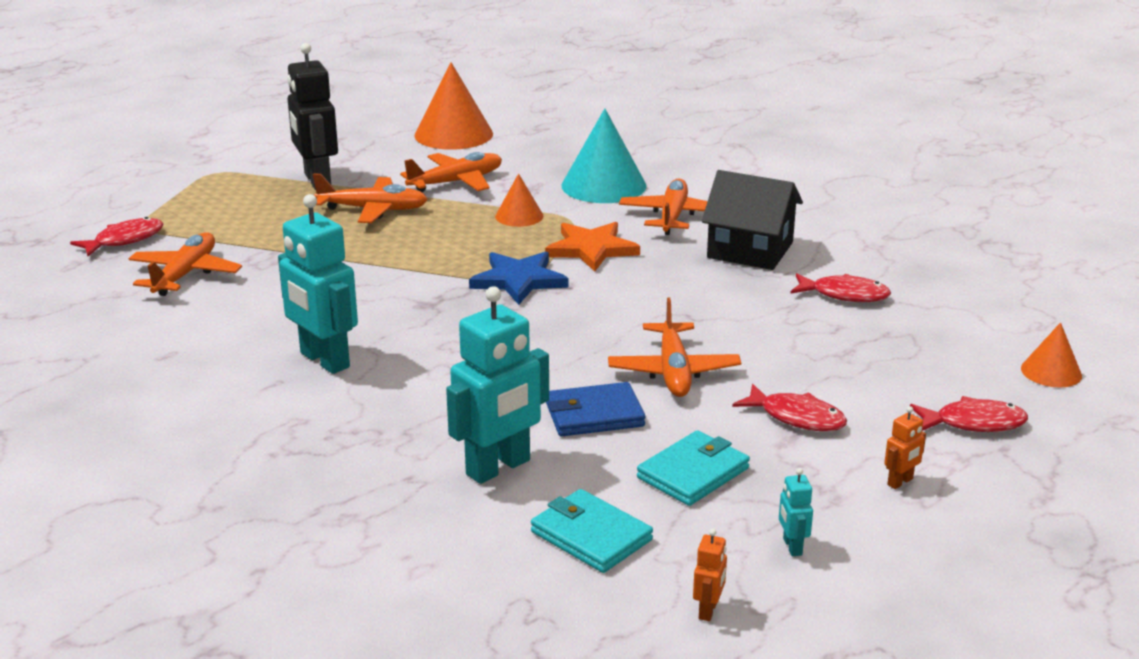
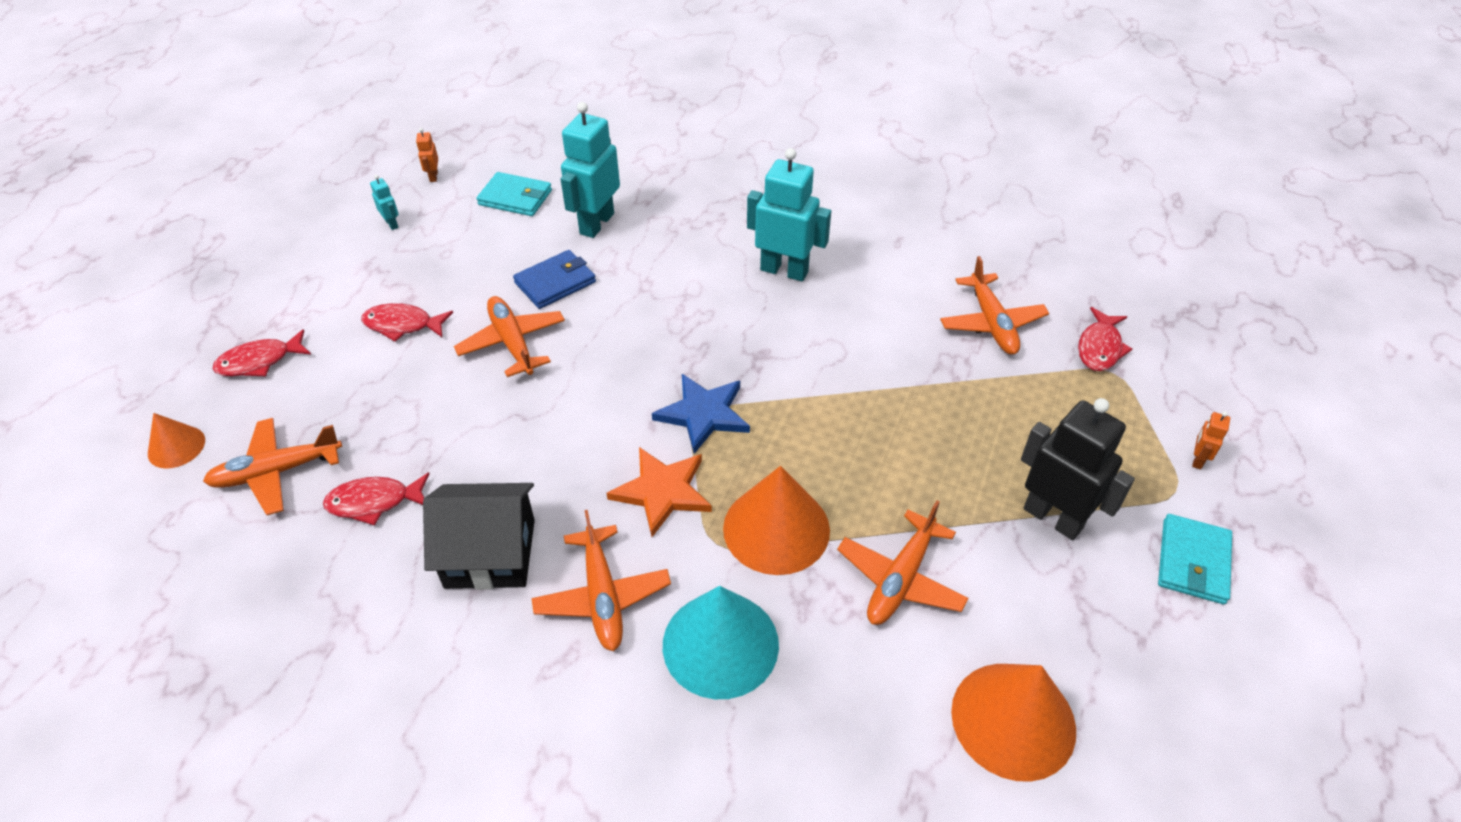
camera: 155 degrees right, 20 degrees up
(373, 210) = (936, 482): orange plane -> orange plane (276, 472)
(519, 216) = (776, 529): orange cone -> orange cone, size x1.84
(693, 473) = (467, 256): turquoise wallet -> turquoise wallet (1193, 562)
(900, 482) = (322, 289): orange robot -> orange robot (1197, 460)

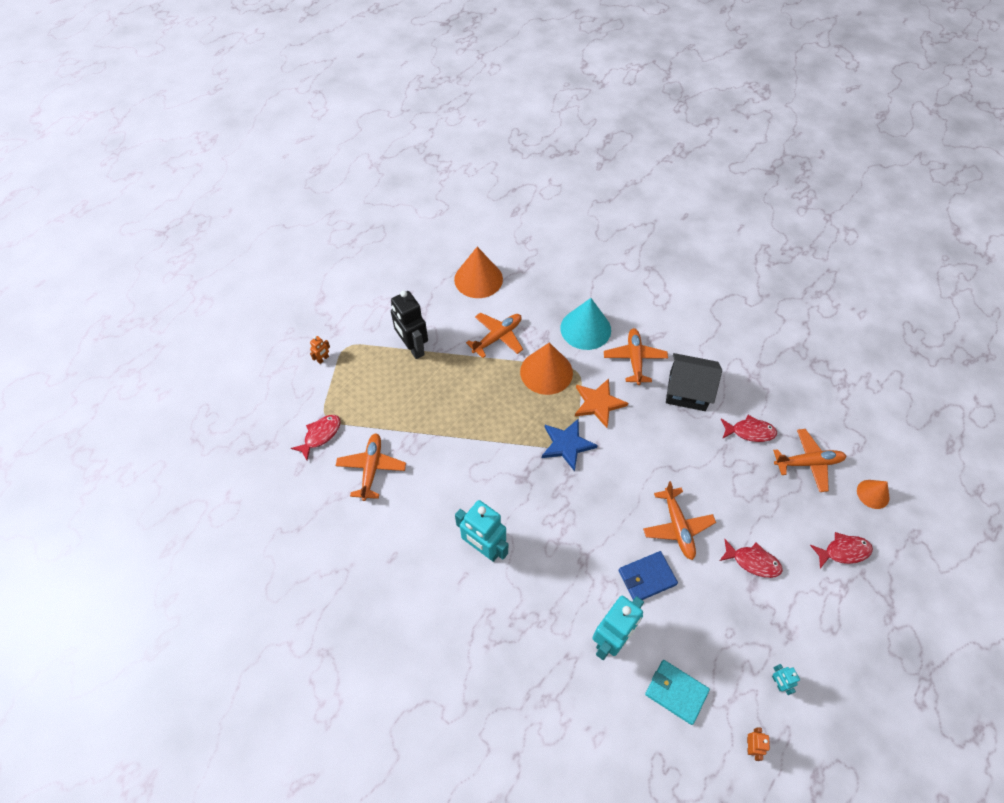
camera: 165 degrees left, 10 degrees up
(1193, 562) = (365, 316): turquoise wallet -> none

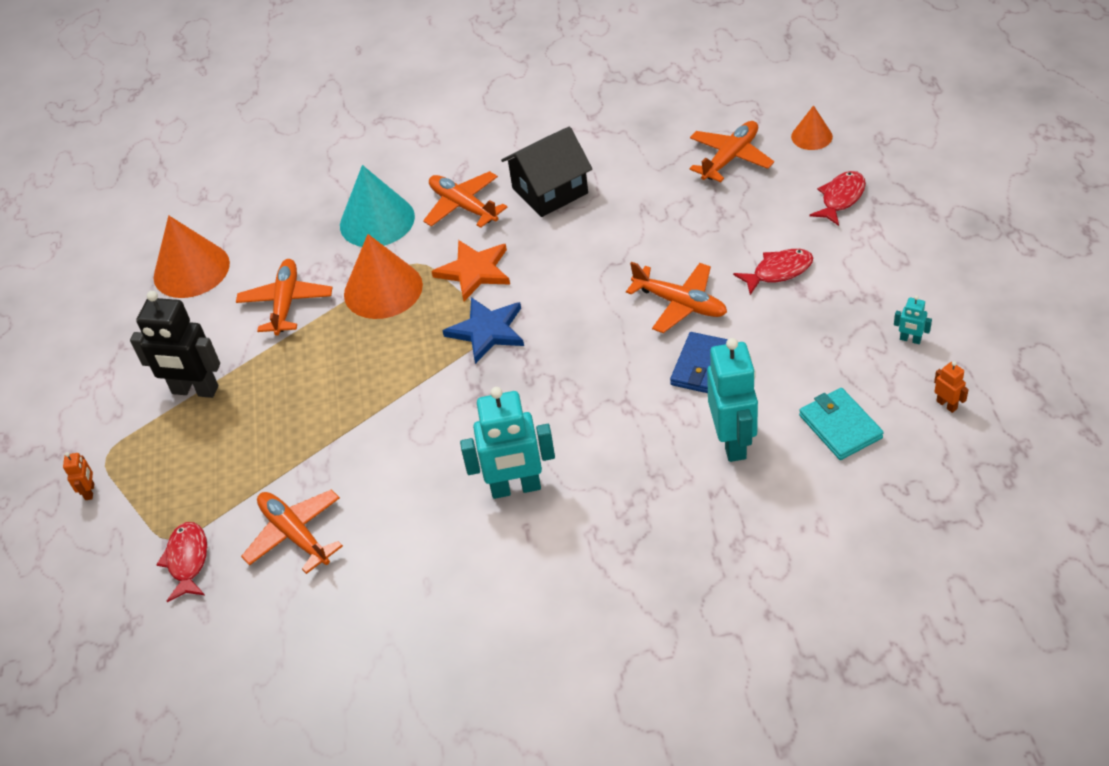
camera: 40 degrees left, 10 degrees down
(676, 692) = (840, 426): turquoise wallet -> turquoise wallet turned 75 degrees clockwise
(750, 432) = (650, 176): red fish -> none

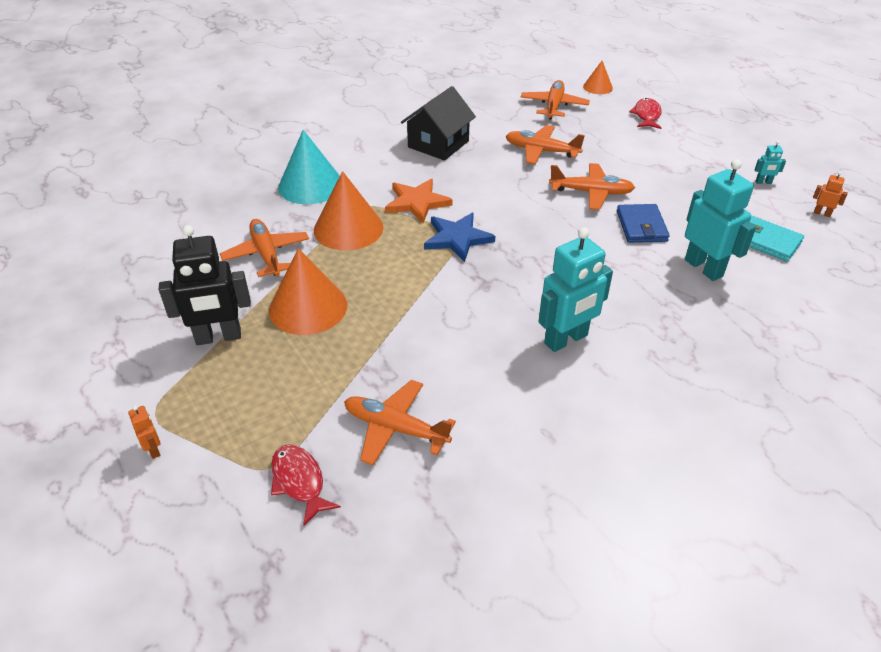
camera: 30 degrees left, 5 degrees down
(191, 270) = (159, 248): orange cone -> orange cone (308, 307)
(463, 206) = (376, 164): orange plane -> orange plane (541, 151)
(778, 271) = (642, 161): red fish -> none

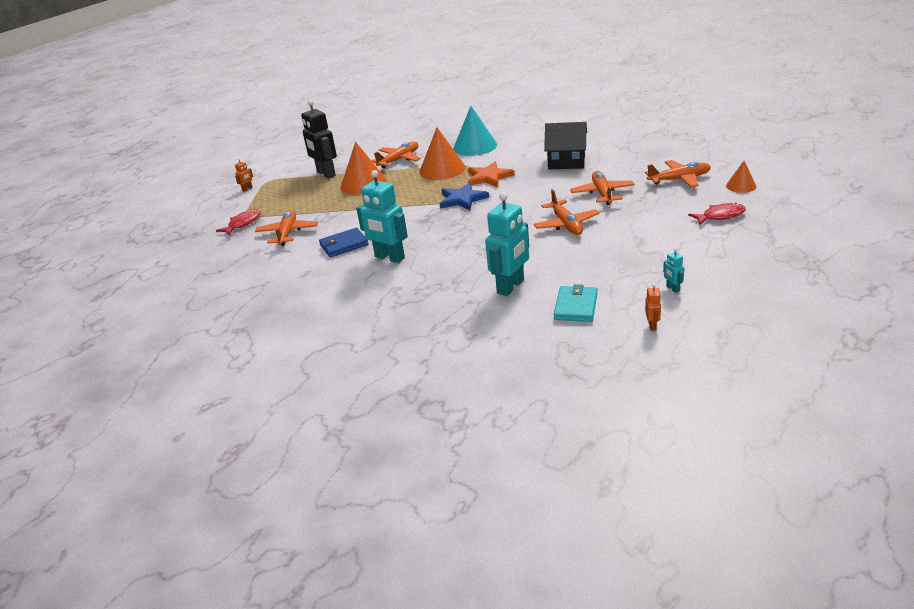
camera: 70 degrees right, 10 degrees down
(641, 226) = (541, 252): blue wallet -> blue wallet (344, 245)

